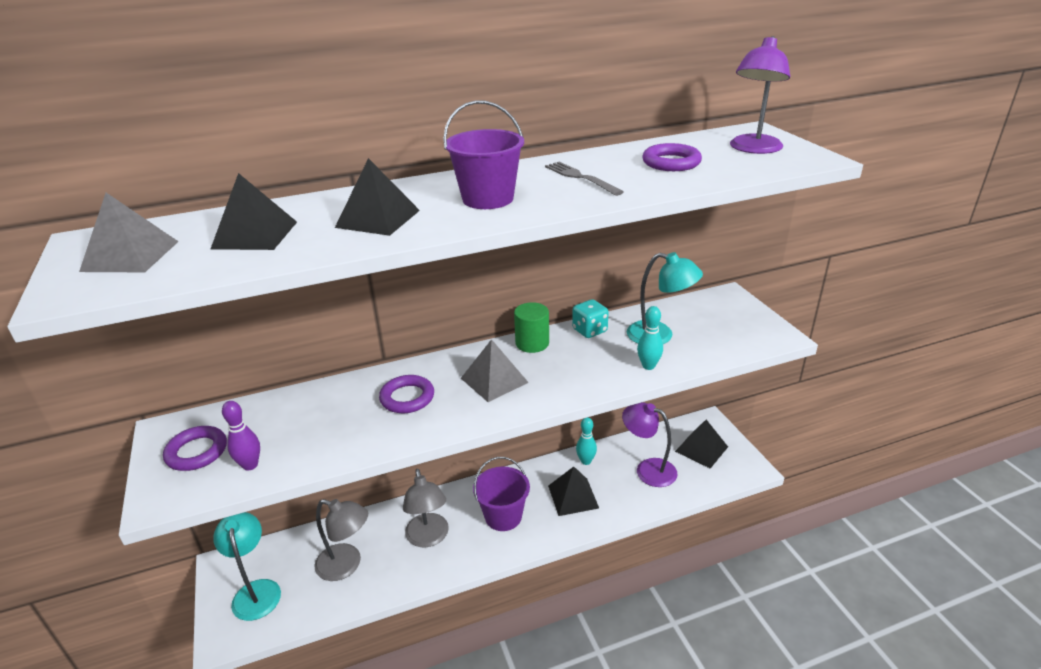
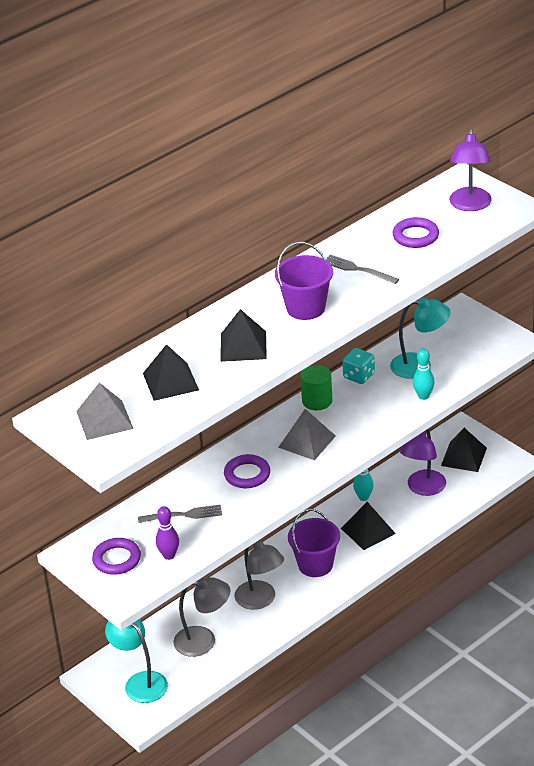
camera: 20 degrees left, 5 degrees up
(308, 422) = (184, 515): none -> grey fork
(648, 469) = (423, 488): purple lamp -> purple lamp turned 75 degrees counterclockwise

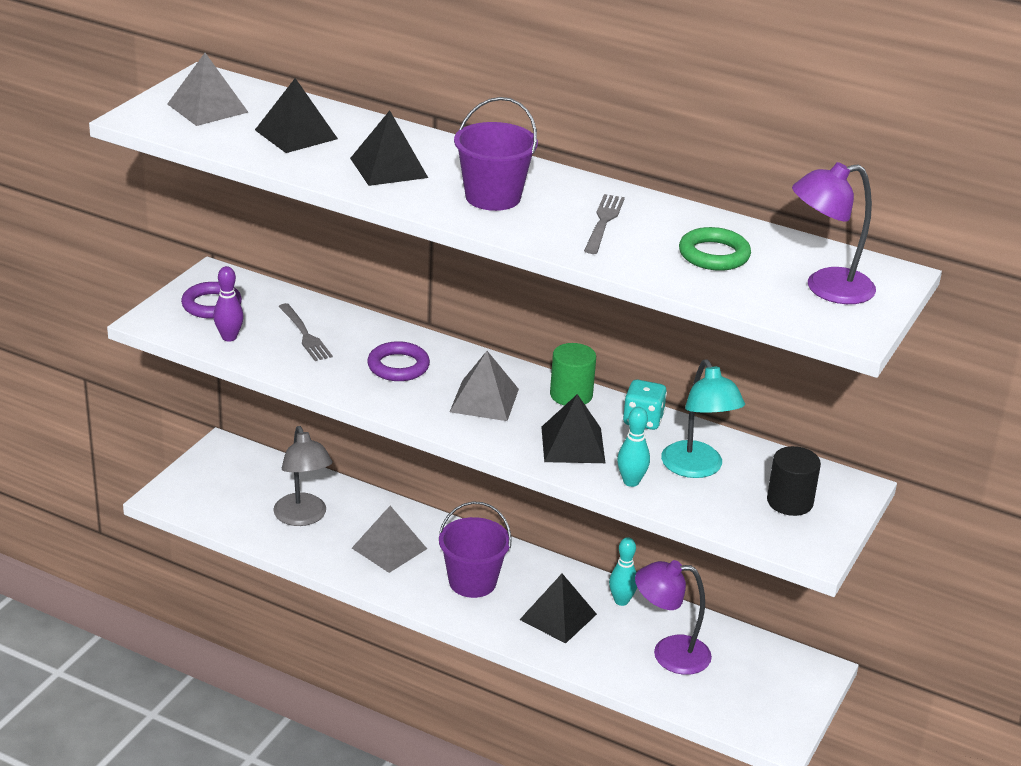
camera: 65 degrees right, 5 degrees down
(140, 682) = (221, 484): turquoise lamp -> none
(260, 600) = (389, 548): grey lamp -> grey pyramid
(415, 236) = (714, 255): purple ring -> green ring
(463, 456) = (759, 683): black pyramid -> black pyramid (573, 444)
(467, 337) = (789, 502): none -> black cylinder

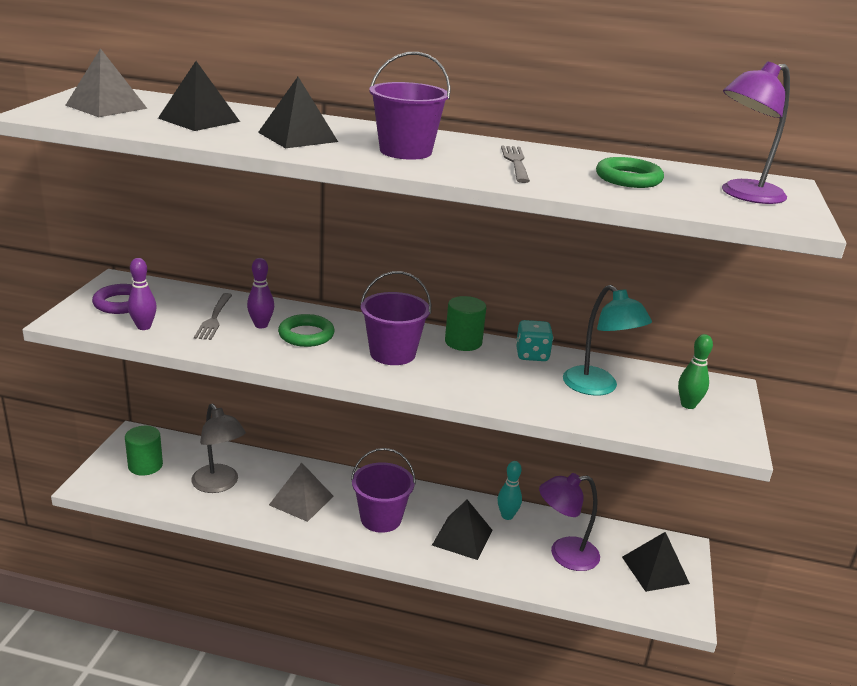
camera: 15 degrees left, 5 degrees down
(227, 484) = (145, 465): none -> green cylinder
(305, 335) = (214, 318): grey fork -> grey fork turned 45 degrees clockwise
(353, 348) = (261, 325): none -> purple bowling pin
(398, 366) = (306, 335): purple ring -> green ring
(484, 400) = (392, 353): grey pyramid -> purple bucket
(573, 444) = (485, 380): black pyramid -> black pyramid (655, 570)
(631, 481) = (551, 405): turquoise bowling pin -> none
(789, 502) = (688, 405): black cylinder -> green bowling pin

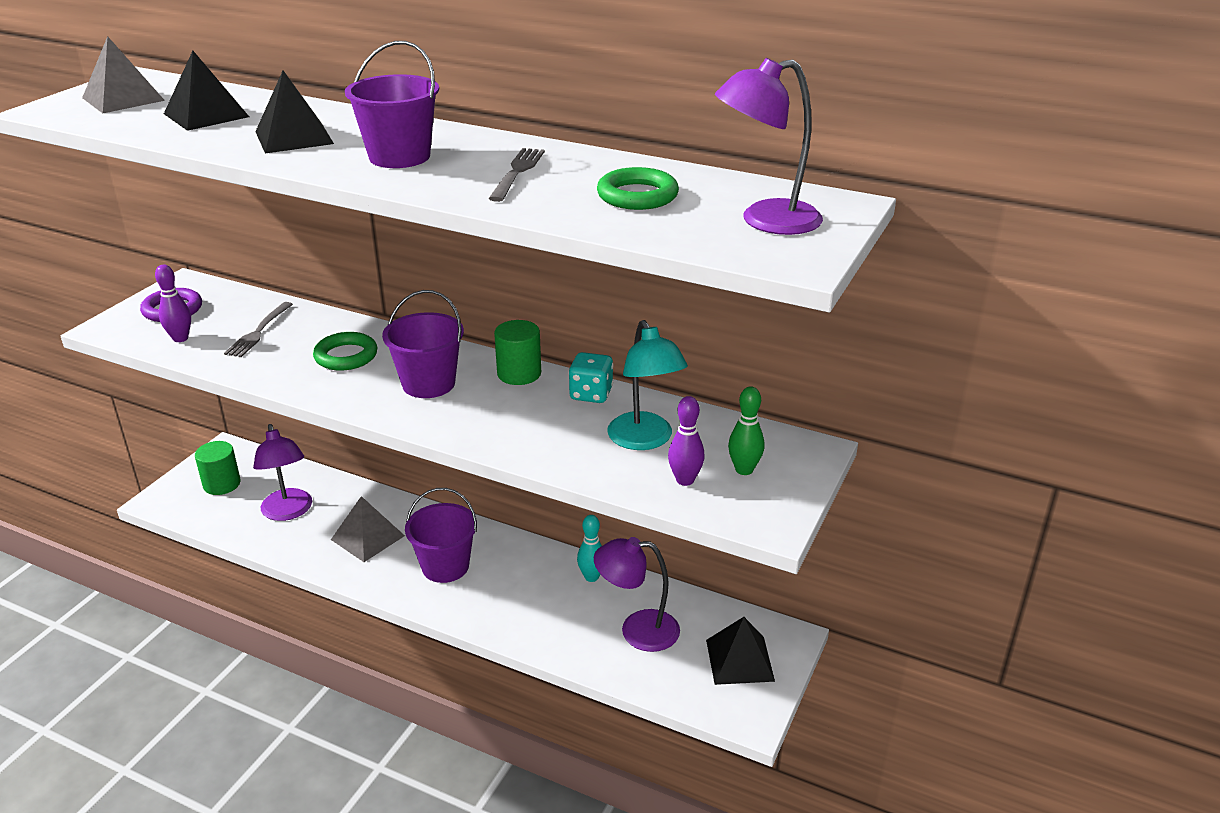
camera: 15 degrees right, 5 degrees up
(219, 485) = (288, 512): grey lamp -> purple lamp
(261, 325) = (304, 342): purple bowling pin -> purple bowling pin (685, 480)
(462, 537) = (527, 597): black pyramid -> none

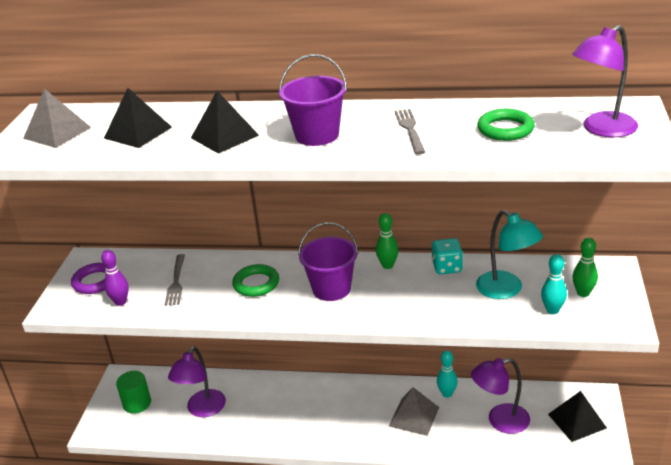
camera: 15 degrees left, 0 degrees up
(288, 512) = (202, 410): purple lamp -> purple lamp turned 60 degrees clockwise
(367, 537) = (274, 411): grey pyramid -> grey pyramid (414, 416)
(445, 566) = (343, 416): purple bucket -> none
(519, 374) = (387, 265): green cylinder -> green bowling pin
(685, 480) = (552, 310): purple bowling pin -> turquoise bowling pin

